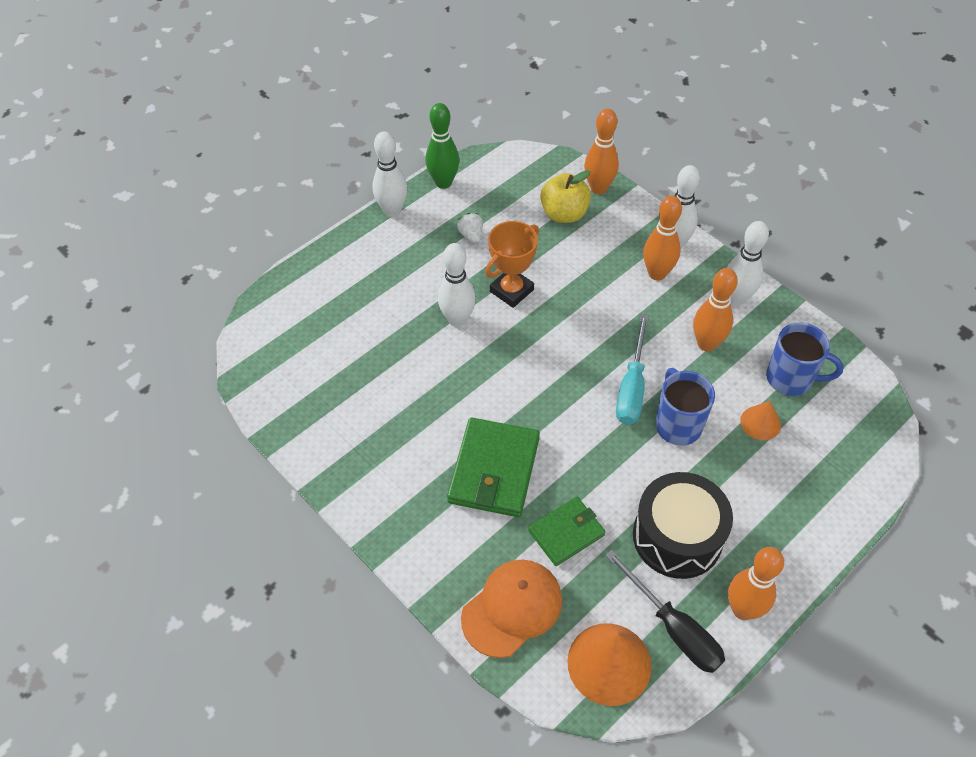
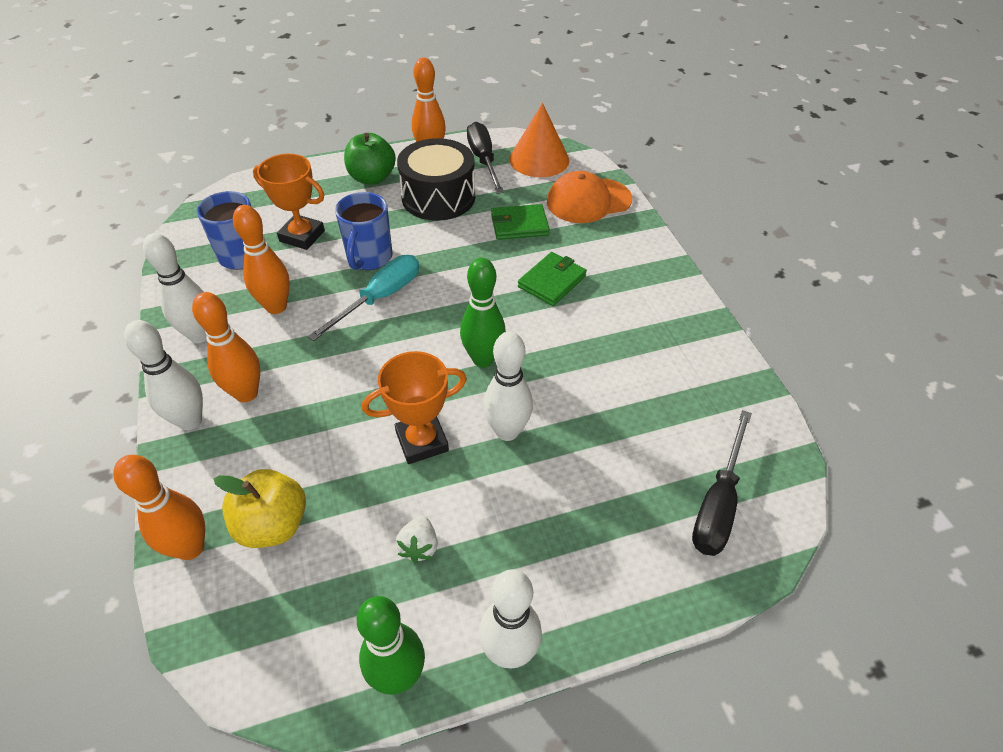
camera: 155 degrees left, 5 degrees down
(293, 329) = (718, 502): none -> black screwdriver
(494, 470) = (552, 281): green wallet -> green wallet, size x0.63
(508, 367) = (483, 359): none -> green bowling pin
(760, 423) = (302, 236): orange cone -> orange trophy
(771, 534) = (372, 178): none -> green apple

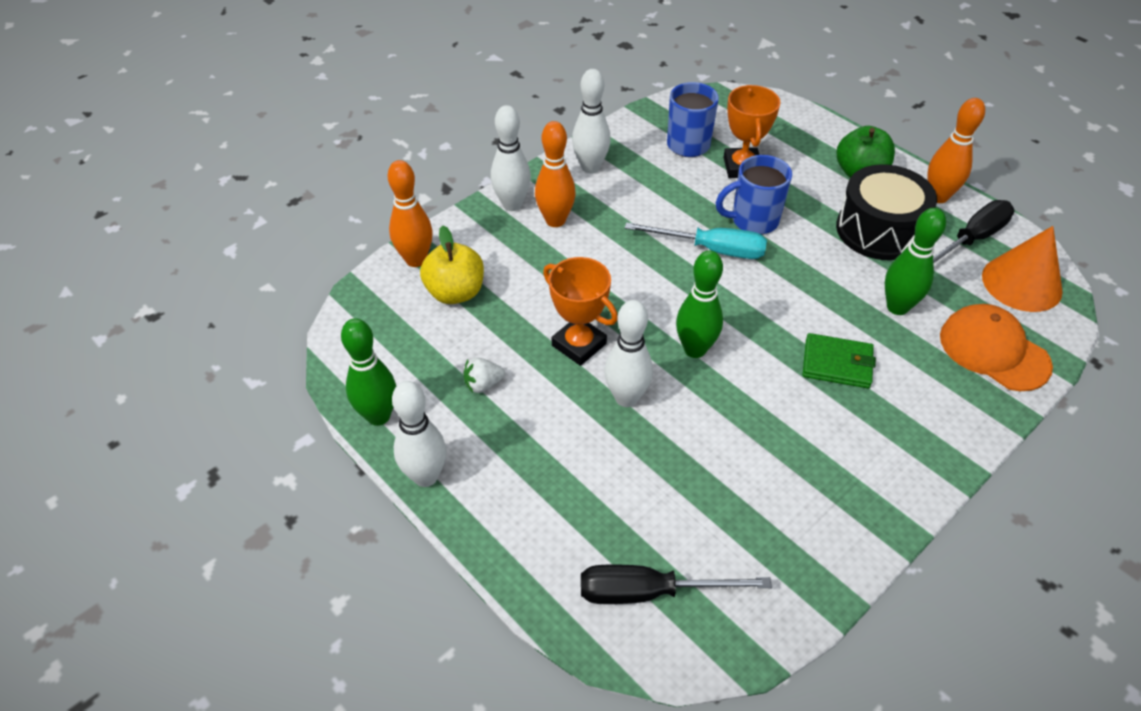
camera: 65 degrees right, 0 degrees up
(276, 307) = (651, 192): orange bowling pin -> none
(519, 225) = (897, 307): green wallet -> green bowling pin

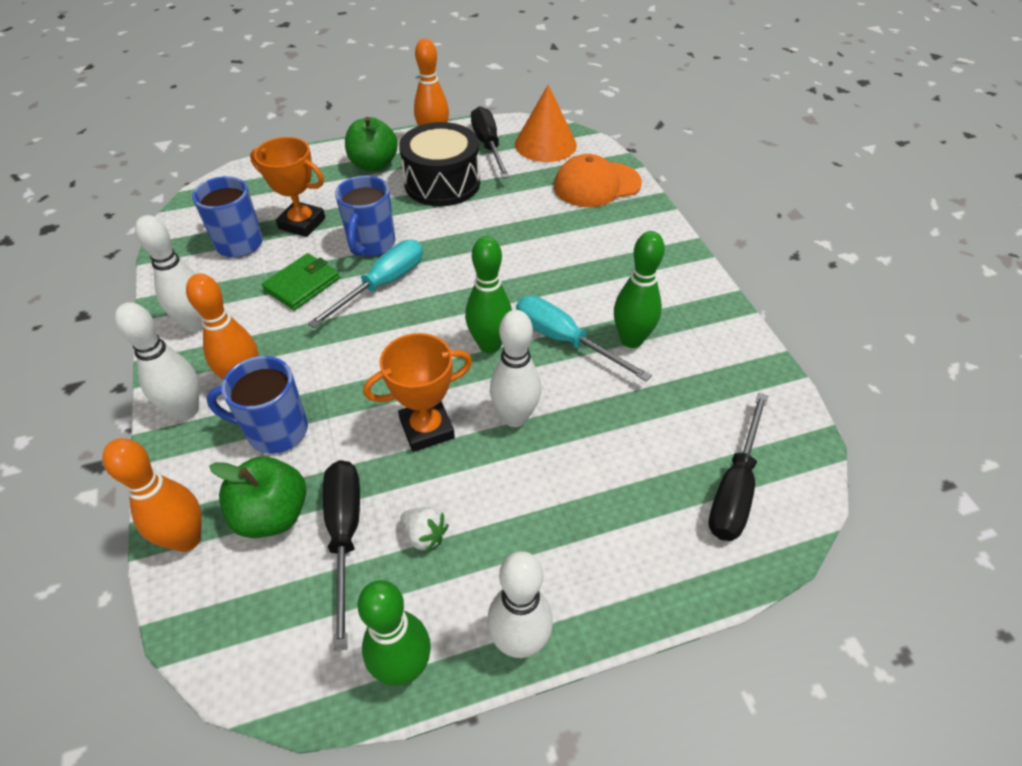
camera: 65 degrees left, 0 degrees up
(455, 292) = (272, 515): yellow apple -> green apple
(459, 339) = (345, 535): none -> black screwdriver
(483, 384) = (424, 535): white strawberry -> white strawberry turned 60 degrees counterclockwise
(523, 259) = (275, 431): none -> blue mug
(739, 402) = (564, 340): none -> turquoise screwdriver
(837, 364) = (560, 266): green wallet -> green wallet (302, 284)
(897, 307) = (526, 210): green bowling pin -> green bowling pin (631, 340)

